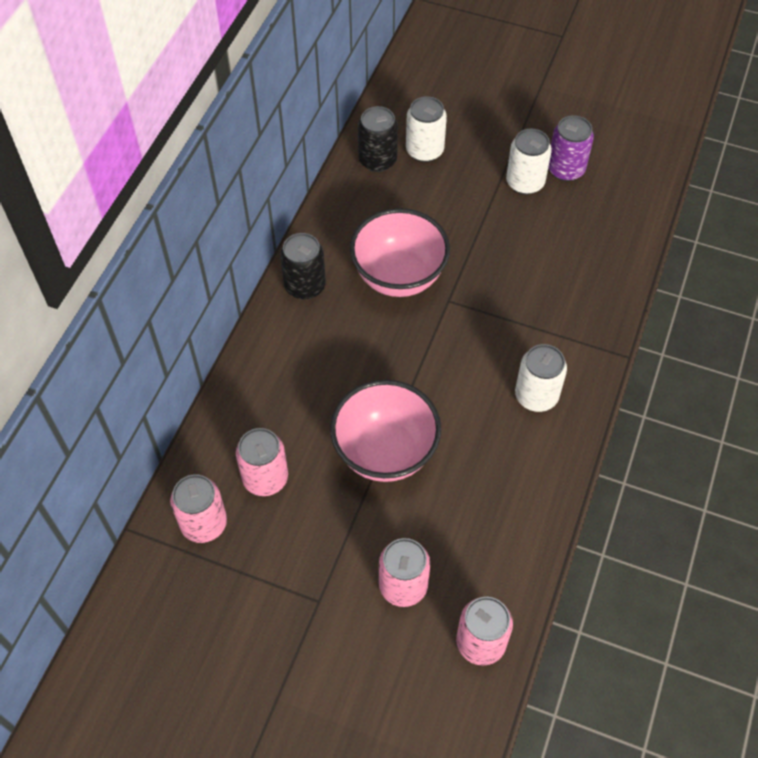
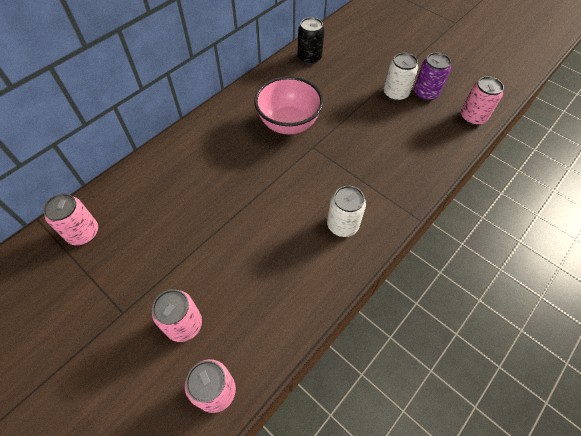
camera: 20 degrees right, 0 degrees up
(265, 478) = (137, 217): pink can -> pink can (473, 117)
(305, 286) = (228, 112): black can -> none
(385, 452) = (222, 227): pink bowl -> none
(424, 150) = (340, 60): white can -> none

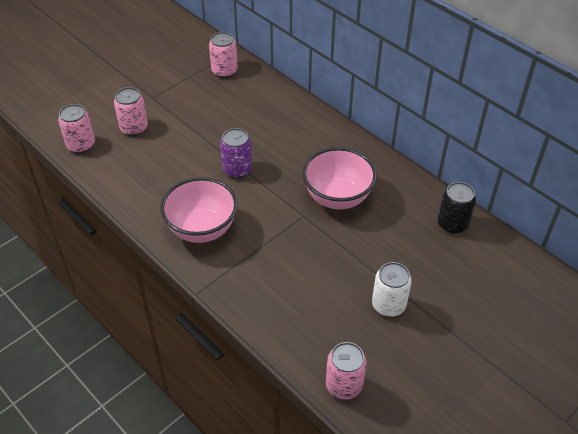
camera: 95 degrees right, 10 degrees down
(342, 225) = (202, 229): white can -> pink bowl
(426, 93) = (390, 340): purple can -> purple can (237, 169)

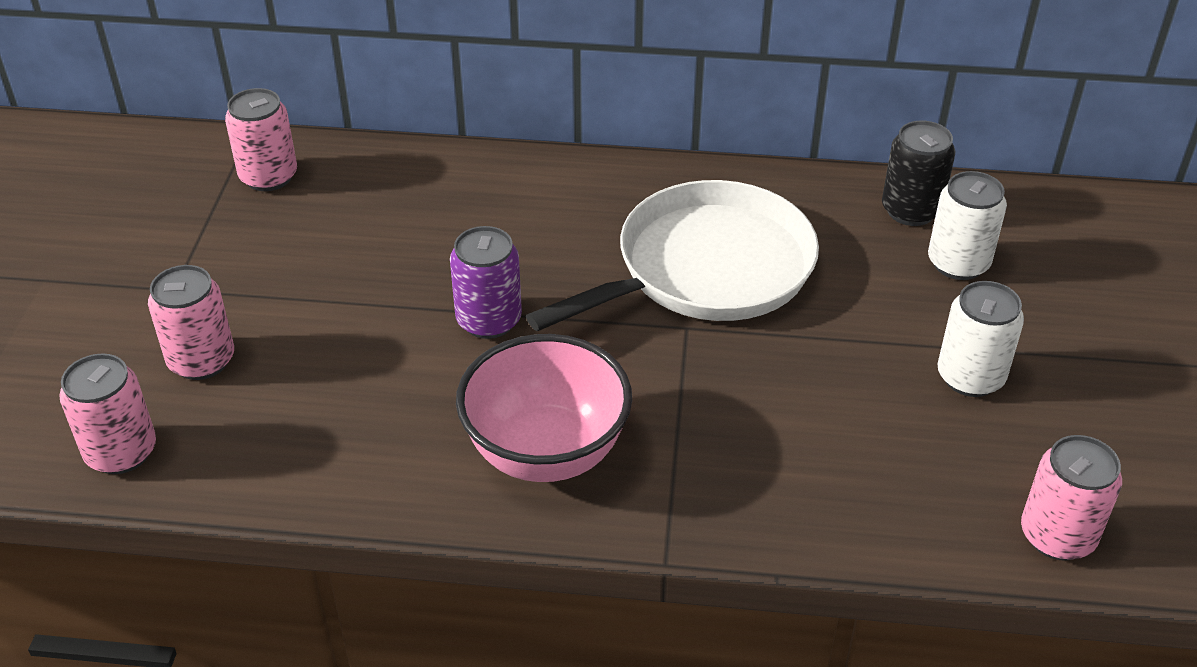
camera: 40 degrees left, 5 degrees down
(337, 197) = (706, 269): pink bowl -> white pan
(444, 258) = (958, 263): none -> white can

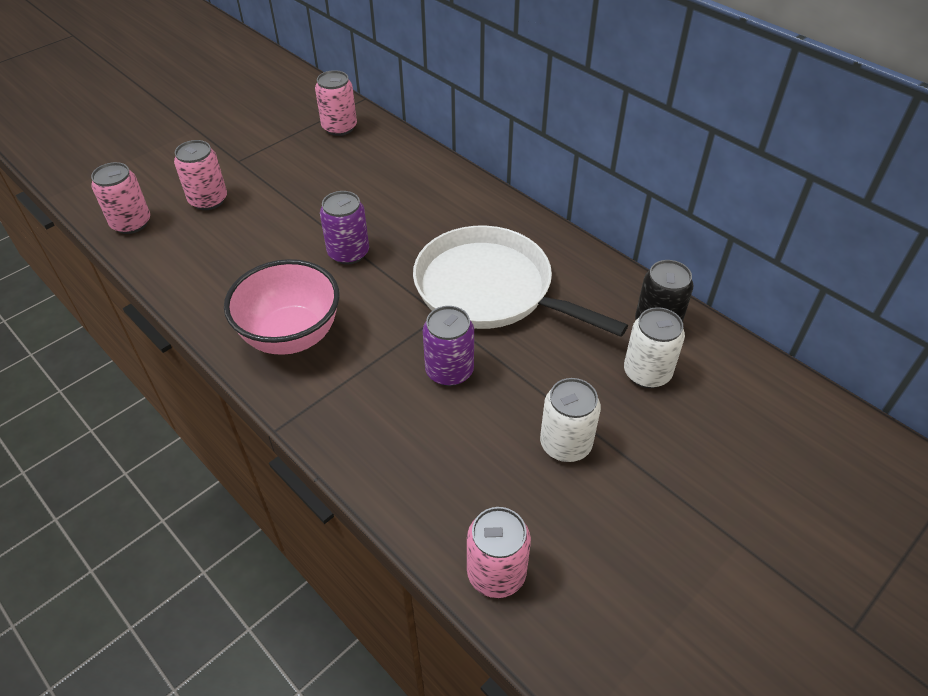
camera: 40 degrees right, 5 degrees up
(706, 269) = (490, 289): white pan -> white pan turned 150 degrees counterclockwise
(772, 379) = (449, 371): none -> purple can

